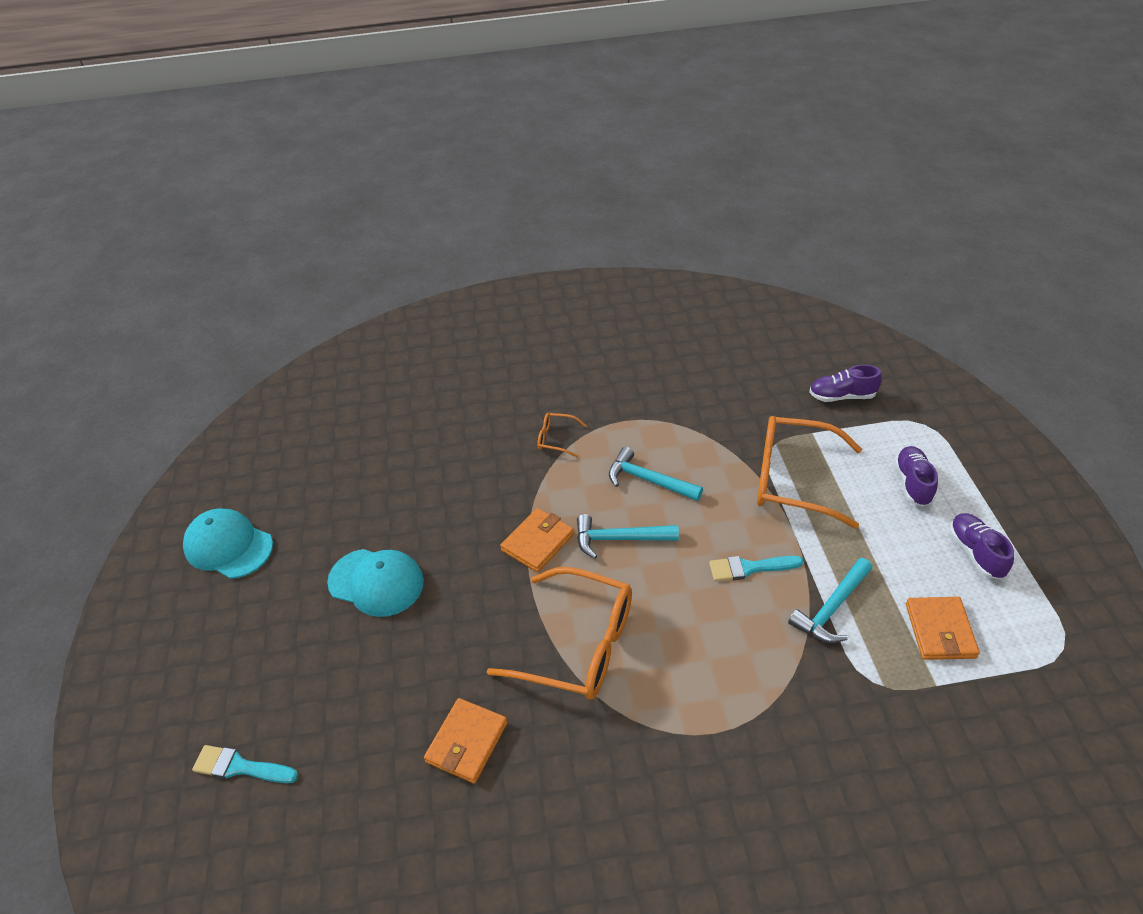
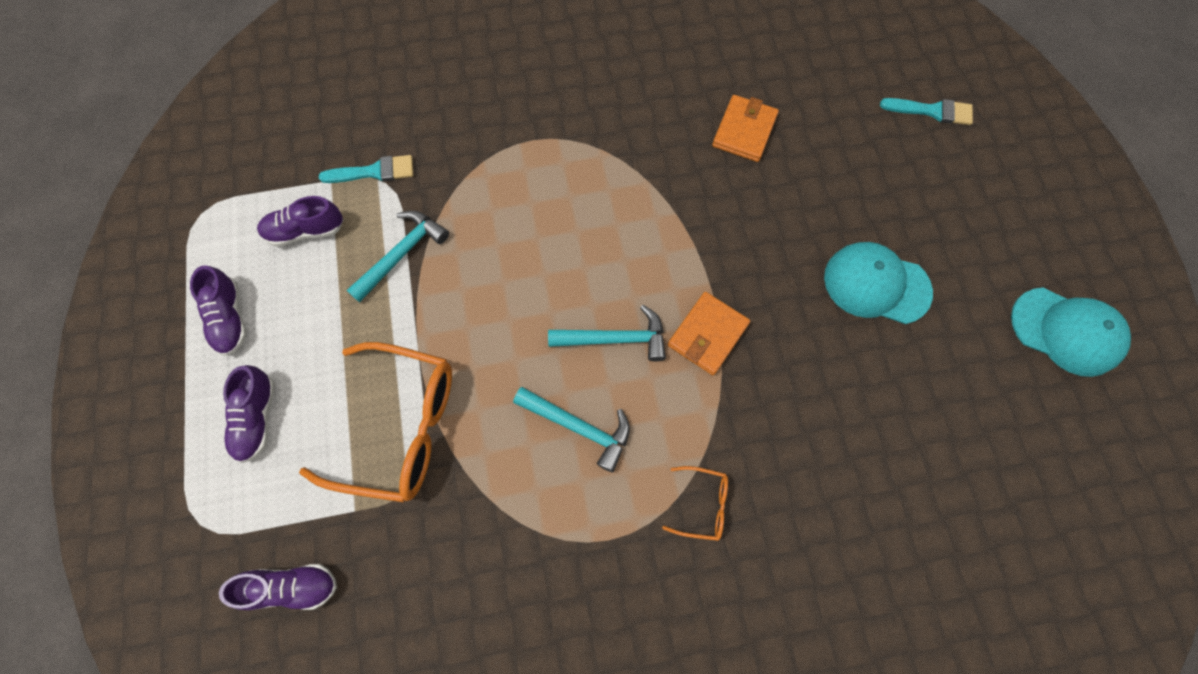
camera: 175 degrees right, 25 degrees up
(578, 645) = (654, 216): orange glasses -> none
(749, 568) = (475, 300): turquoise brush -> turquoise brush (374, 172)
(940, 631) = (306, 231): orange wallet -> purple shoe

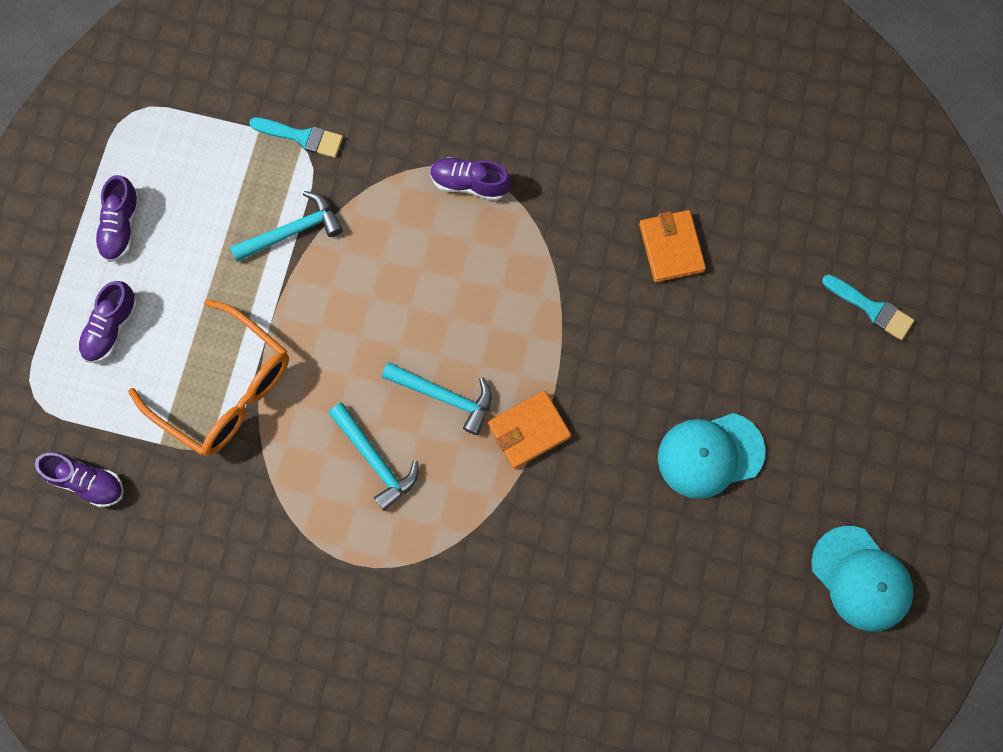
camera: 25 degrees right, 5 degrees up
(306, 231) = (217, 170): purple shoe -> purple shoe (469, 183)
(702, 504) = (447, 573): orange glasses -> none
(744, 131) = (671, 247): orange wallet -> orange wallet turned 60 degrees counterclockwise
(876, 284) = (710, 455): turquoise cap -> turquoise cap turned 60 degrees counterclockwise

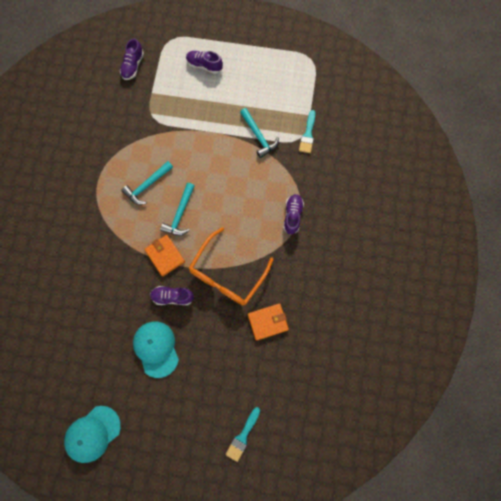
camera: 85 degrees right, 0 degrees up
(121, 226) = (253, 63): purple shoe -> purple shoe (172, 297)
(225, 389) = (178, 116): orange glasses -> orange glasses (227, 274)

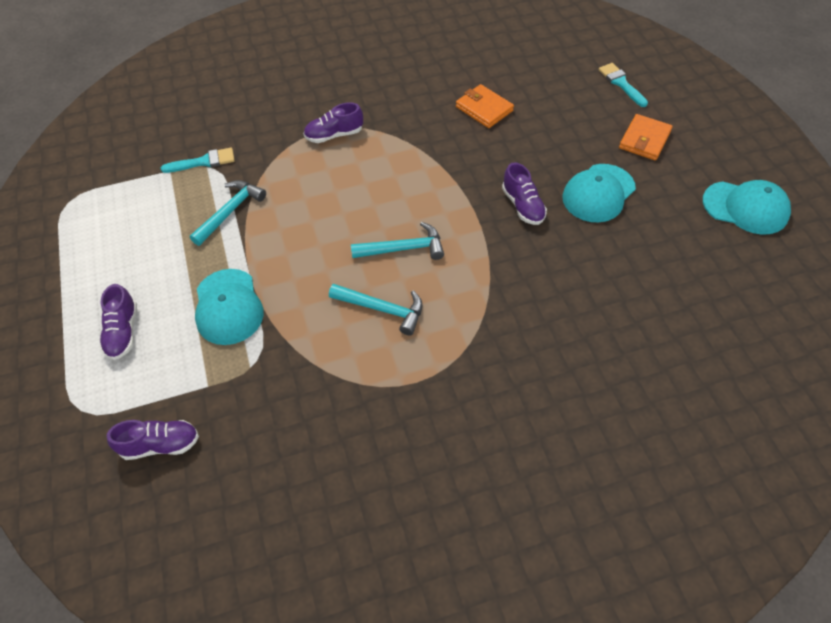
camera: 115 degrees left, 20 degrees down
(165, 256) = (475, 238): orange wallet -> orange wallet (644, 140)
(192, 115) = (228, 307): none -> turquoise cap
(227, 274) = (453, 165): orange glasses -> none
(243, 436) = (621, 83): turquoise brush -> turquoise brush turned 120 degrees counterclockwise

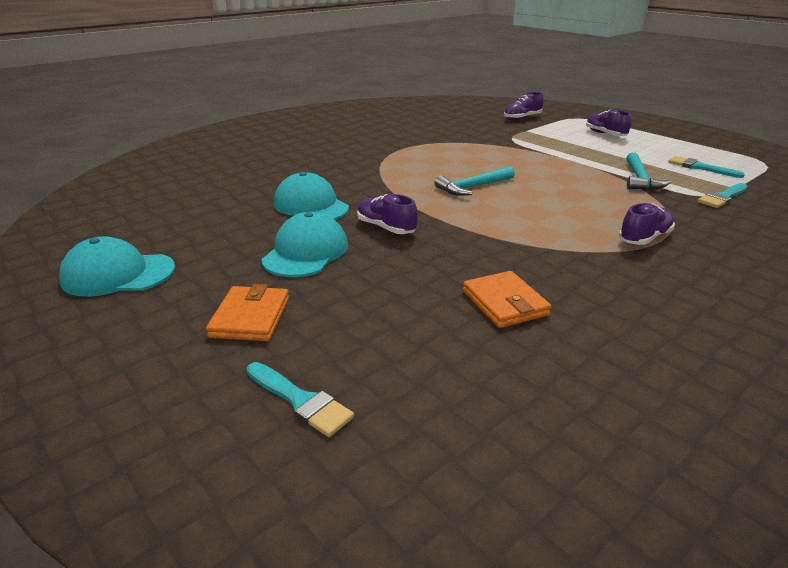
camera: 155 degrees right, 25 degrees down
(143, 213) = (700, 167): none -> turquoise brush
(228, 307) = (560, 149): turquoise cap -> turquoise cap (311, 206)
(382, 309) = (456, 163): turquoise hammer -> none
(484, 109) = (505, 303): orange wallet -> orange wallet turned 45 degrees clockwise

